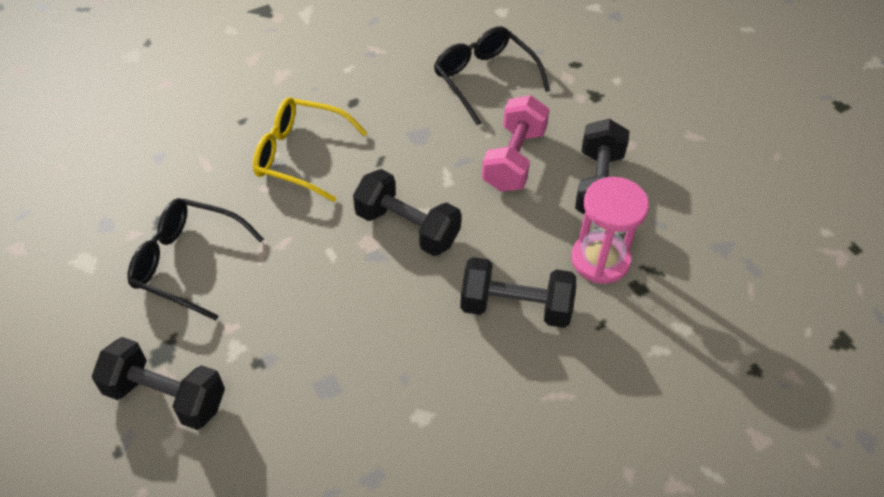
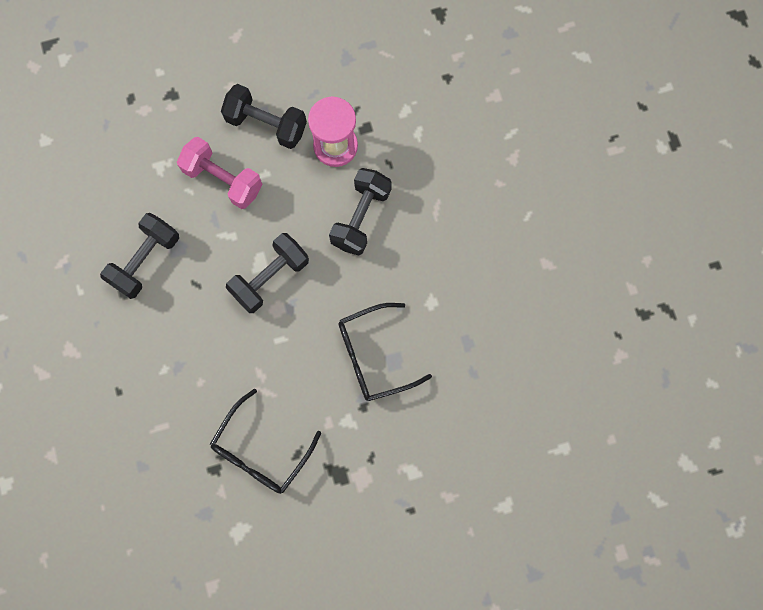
camera: 75 degrees left, 25 degrees up
(166, 396) = (375, 474): black dumbbell -> black dumbbell (145, 260)
(299, 155) = (172, 348): yellow glasses -> none
(484, 79) = (126, 178): black glasses -> black glasses (373, 356)

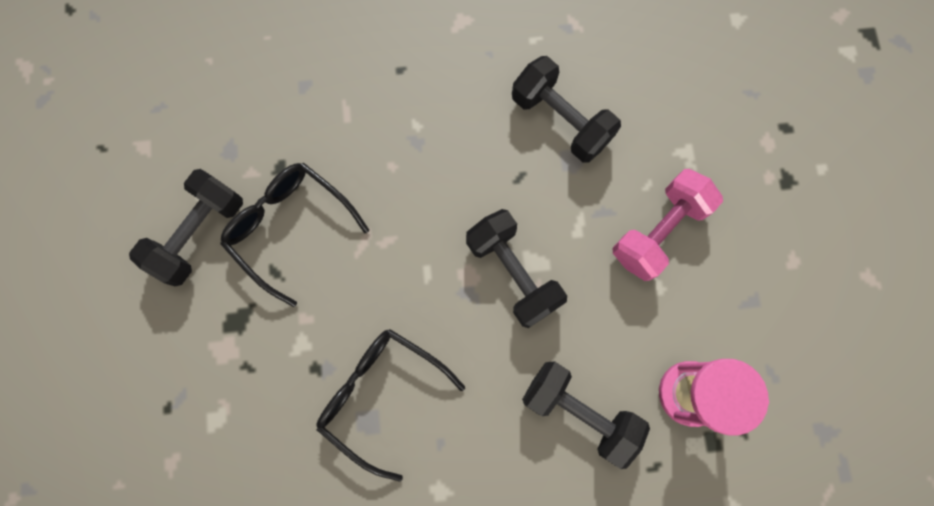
camera: 100 degrees right, 0 degrees up
(266, 124) = (732, 300): black dumbbell -> black dumbbell (199, 233)
(373, 356) = (381, 395): black glasses -> black glasses turned 45 degrees counterclockwise

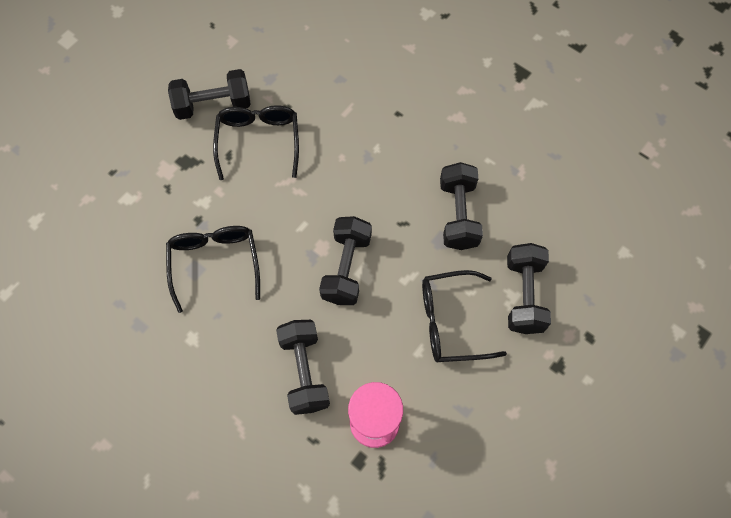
camera: 45 degrees right, 10 degrees down
(658, 231) = (450, 322): pink dumbbell -> black glasses
(695, 142) = (524, 295): none -> black dumbbell

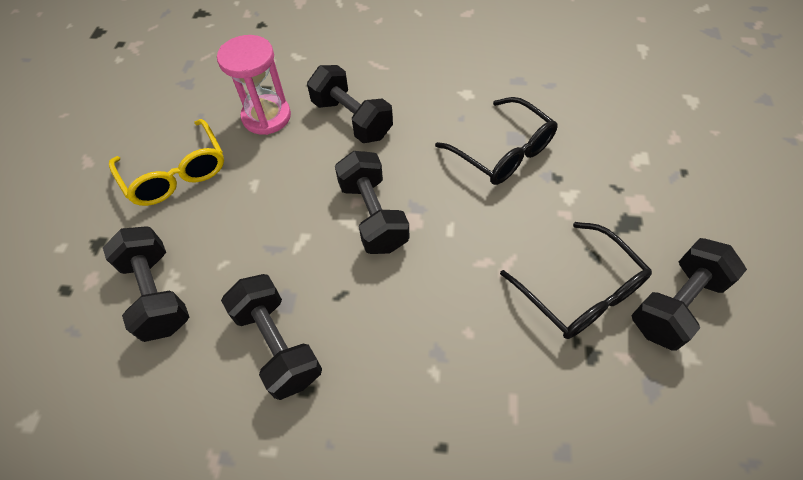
camera: 150 degrees right, 10 degrees down
(450, 322) = (233, 224): black glasses -> none
(477, 402) = (176, 174): none -> yellow glasses

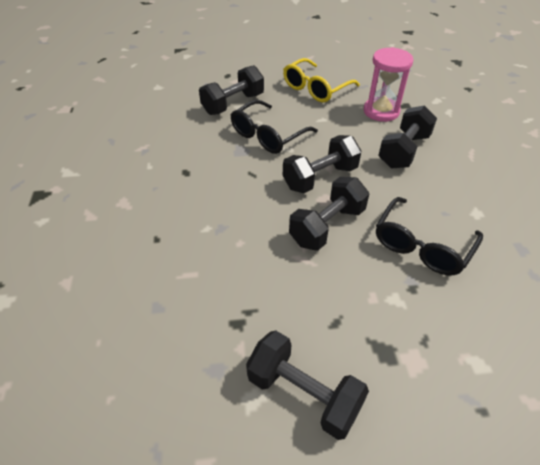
camera: 75 degrees right, 10 degrees down
(278, 344) = (212, 155): black dumbbell -> black dumbbell (327, 226)
(580, 292) = (294, 313): black glasses -> black glasses (267, 136)

